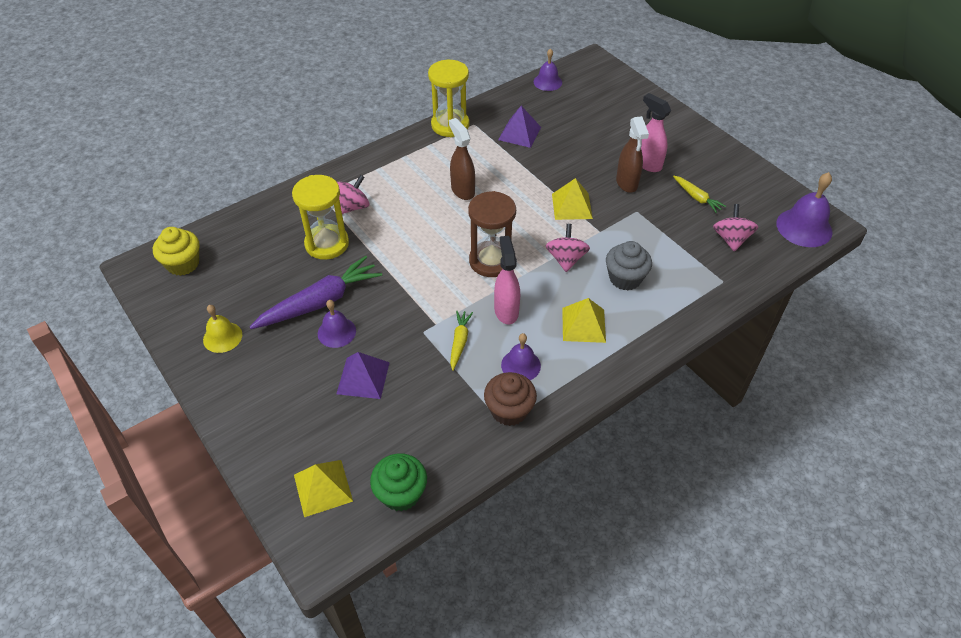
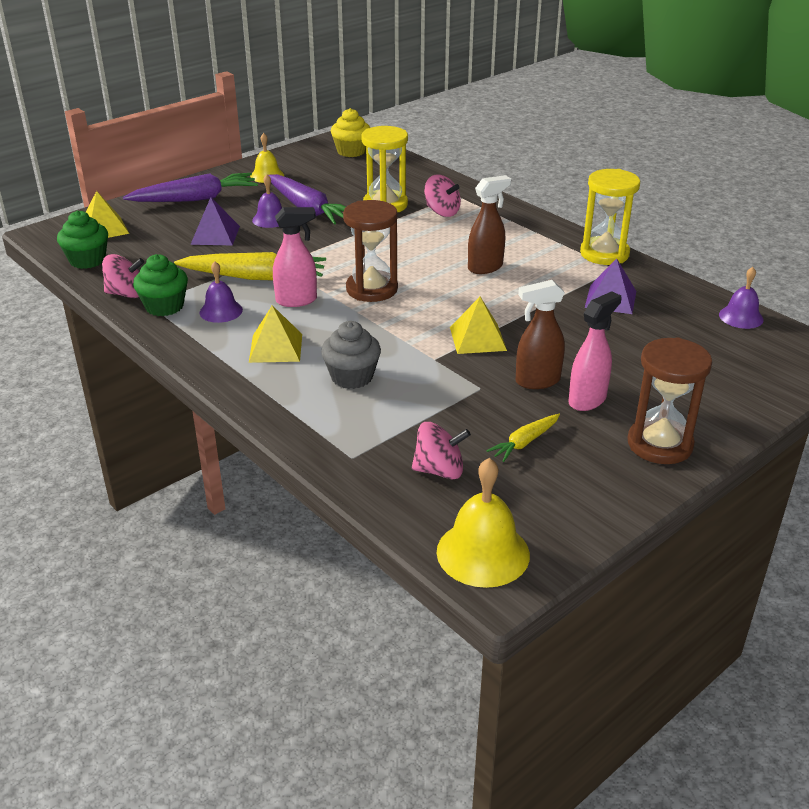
camera: 85 degrees right, 15 degrees down
(265, 401) = (196, 199): none -> purple carrot
(459, 342) = (255, 277): yellow carrot -> yellow carrot, size x1.95
(509, 410) = (164, 306): brown cupcake -> green cupcake
(566, 259) = (380, 335): pink spinning top -> pink spinning top (126, 294)
(692, 142) = (659, 444): none -> brown hourglass
(804, 227) = (483, 553): purple bell -> yellow bell

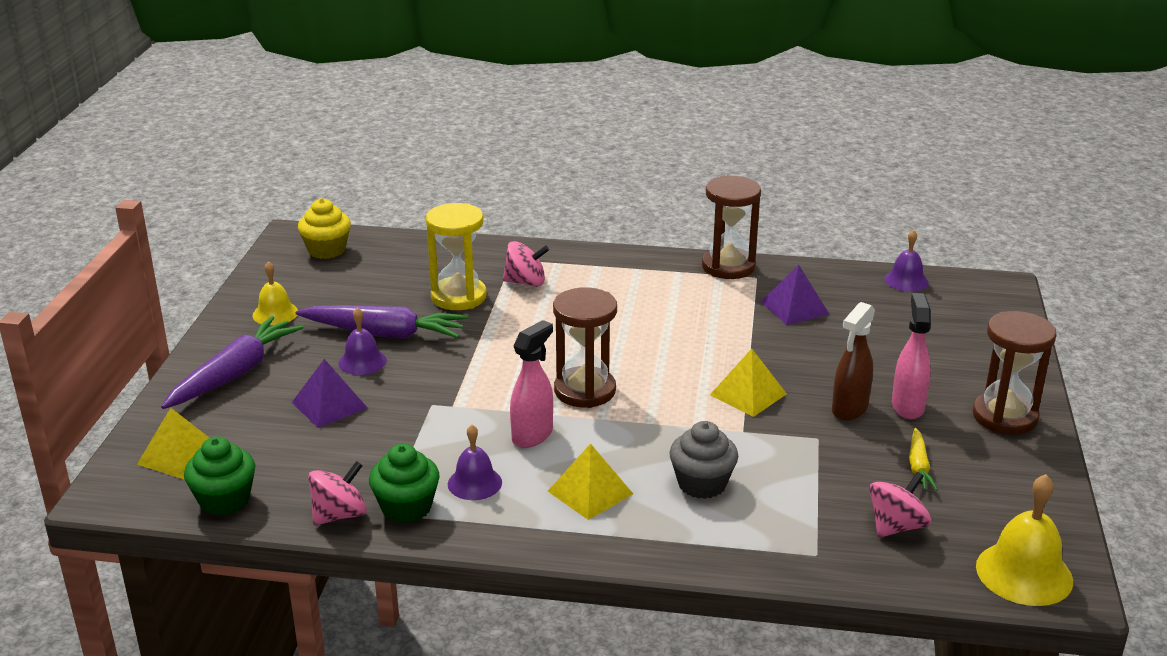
camera: 40 degrees left, 5 degrees down
(255, 277) = (450, 431): yellow carrot -> none
(485, 267) = (651, 322): brown spray bottle -> none
(604, 254) = (728, 266): yellow hourglass -> brown hourglass

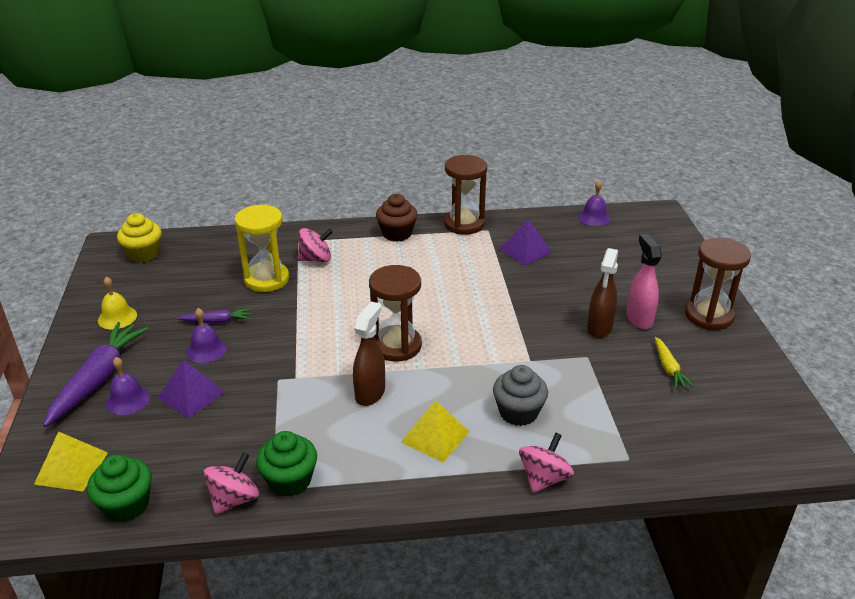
camera: 15 degrees left, 5 degrees up
(385, 333) = (217, 321): purple carrot -> purple carrot, size x0.51
(474, 483) = (339, 446): purple bell -> purple bell (128, 400)
(533, 435) = (370, 393): pink spray bottle -> brown spray bottle
(637, 266) = (397, 233): none -> brown cupcake
(748, 394) = (521, 328): yellow pyramid -> none
(896, 526) = (675, 422): pink spinning top -> pink spinning top (544, 478)
(1024, 573) = (781, 444): yellow bell -> none

